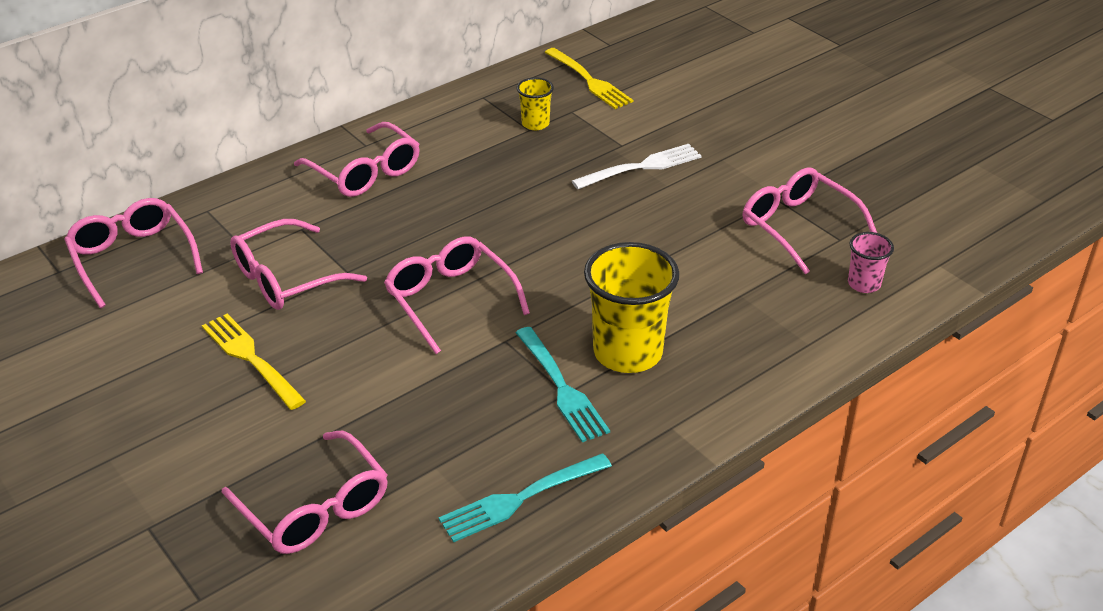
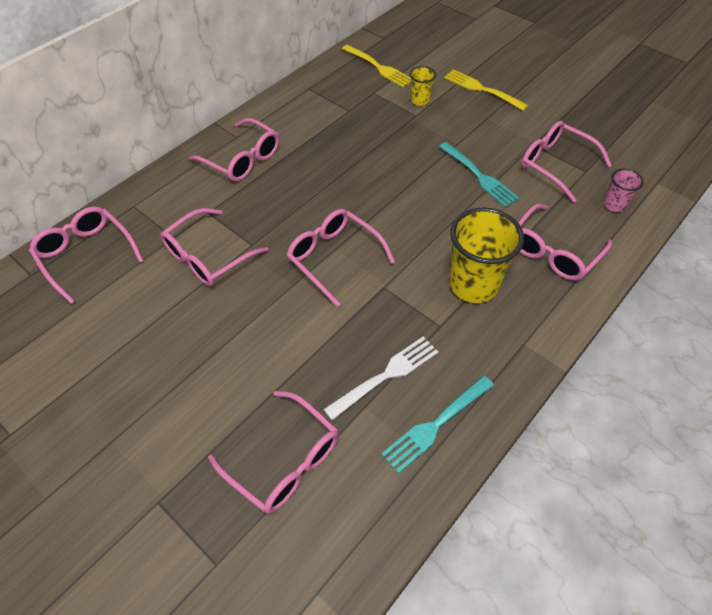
camera: 10 degrees left, 15 degrees up
(252, 359) = (200, 331): yellow fork -> yellow fork (482, 90)
(535, 124) = (351, 105): yellow cup -> yellow cup (420, 100)
(561, 387) = (435, 321): turquoise fork -> turquoise fork (478, 176)
(641, 167) = (434, 131): white fork -> white fork (385, 376)
(753, 329) = (553, 252): none -> pink glasses

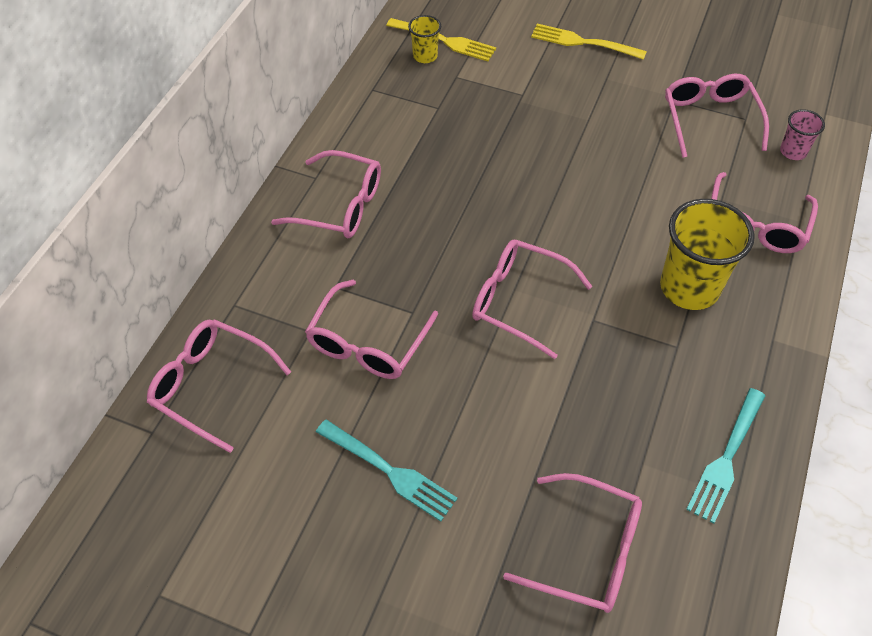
camera: 20 degrees left, 0 degrees up
(385, 376) = (647, 422): white fork -> none
(420, 100) = (517, 74): yellow cup -> yellow cup (425, 56)
(478, 176) = (632, 154): turquoise fork -> turquoise fork (388, 471)
(555, 165) = (709, 119): pink glasses -> pink glasses turned 60 degrees clockwise

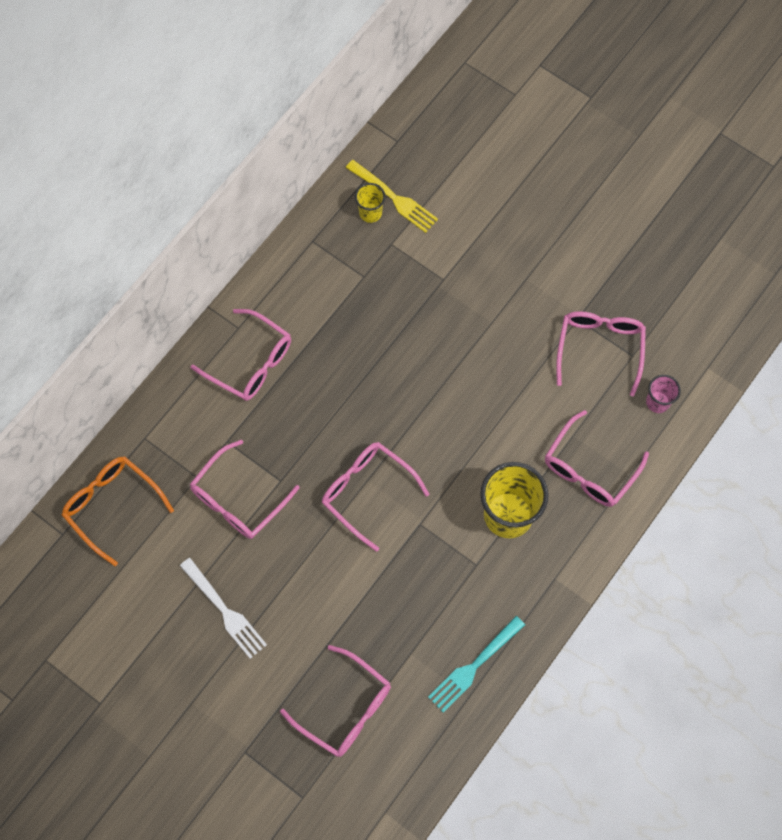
camera: 15 degrees right, 15 degrees up
(211, 385) = (112, 506): pink glasses -> orange glasses
(388, 471) = (224, 610): turquoise fork -> white fork
(584, 42) = (521, 231): yellow fork -> none

